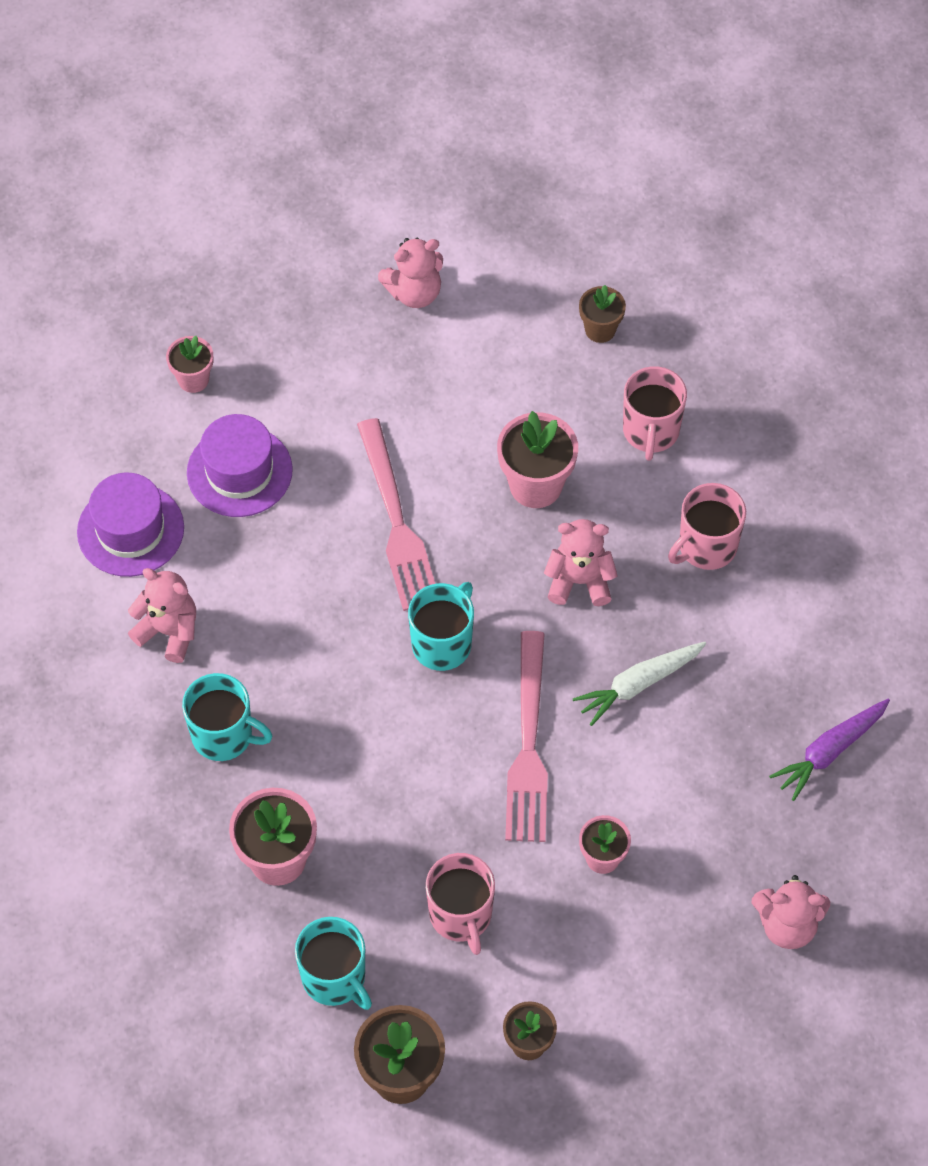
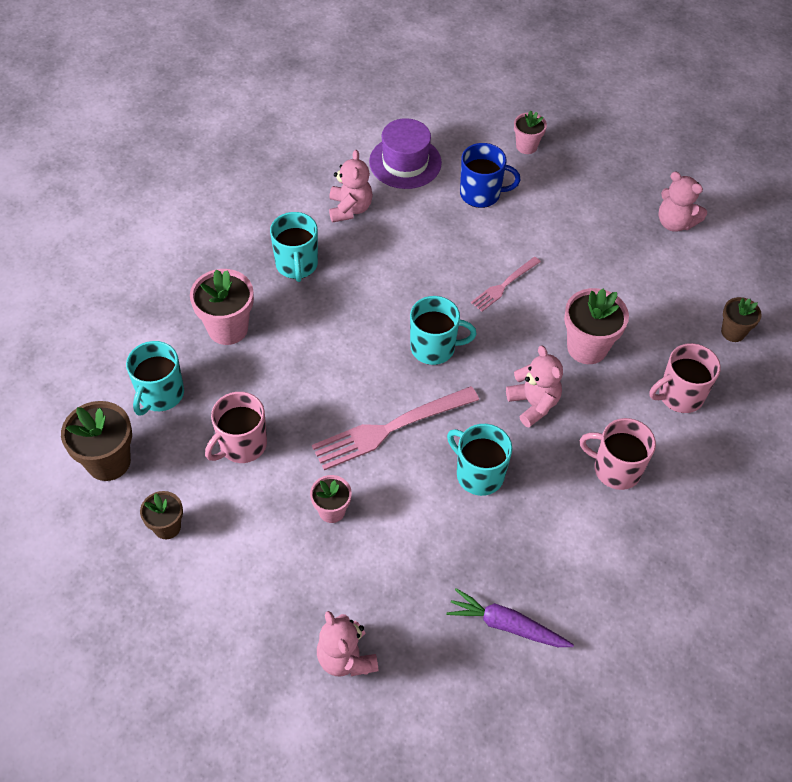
camera: 60 degrees right, 5 degrees down
(239, 471) = (481, 194): purple hat -> blue mug
(396, 522) = (504, 285): pink fork -> pink fork, size x0.55
(638, 685) = (478, 474): white carrot -> turquoise mug

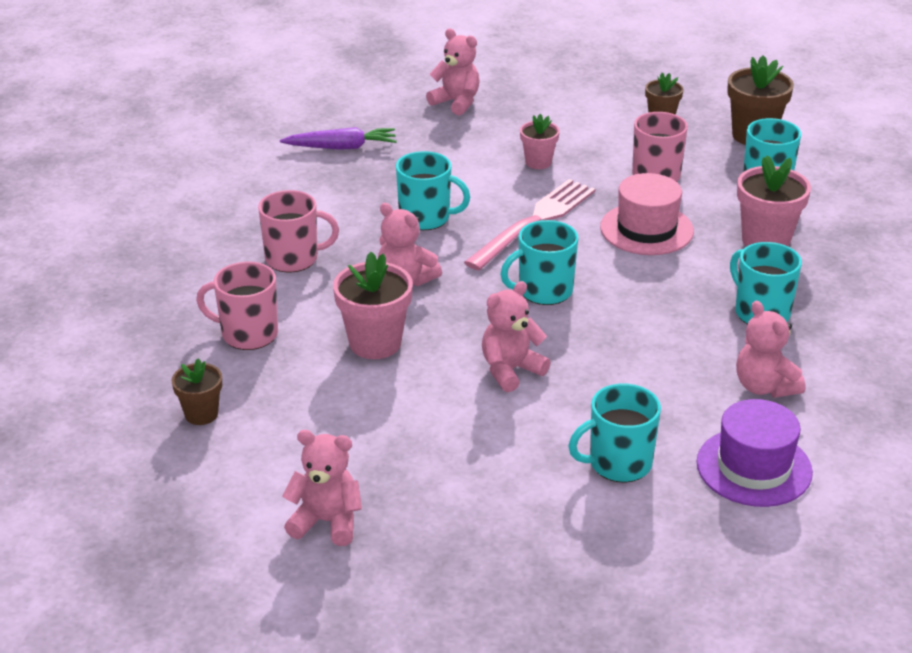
camera: 155 degrees right, 20 degrees down
(306, 380) = (646, 229): none -> pink hat
(481, 194) = (618, 463): blue mug -> turquoise mug
(504, 285) = (510, 370): pink fork -> pink teddy bear
(526, 146) = (606, 555): pink flower pot -> none
(679, 395) = (248, 334): pink mug -> pink mug turned 120 degrees counterclockwise

